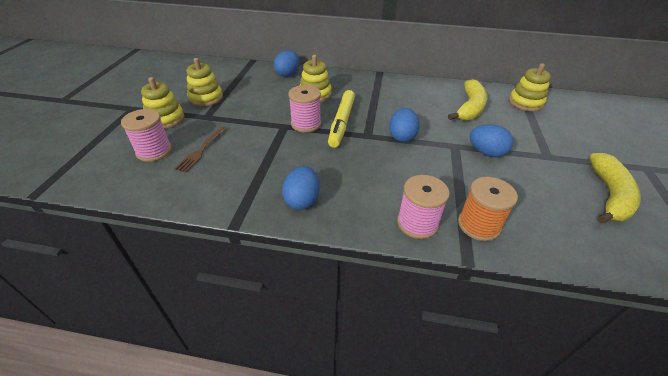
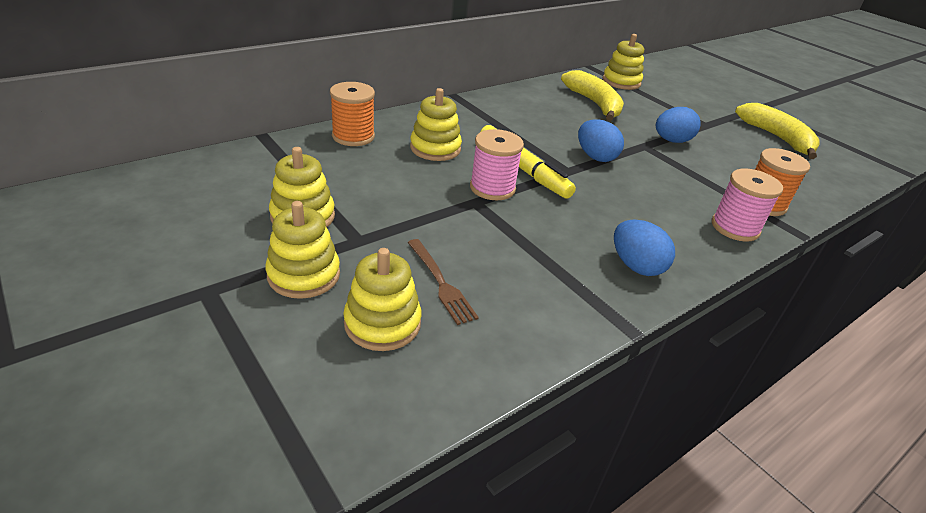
camera: 50 degrees left, 5 degrees down
(154, 151) = (382, 323): pink spool -> yellow stacking toy
(288, 74) = (353, 136): blue egg -> orange spool

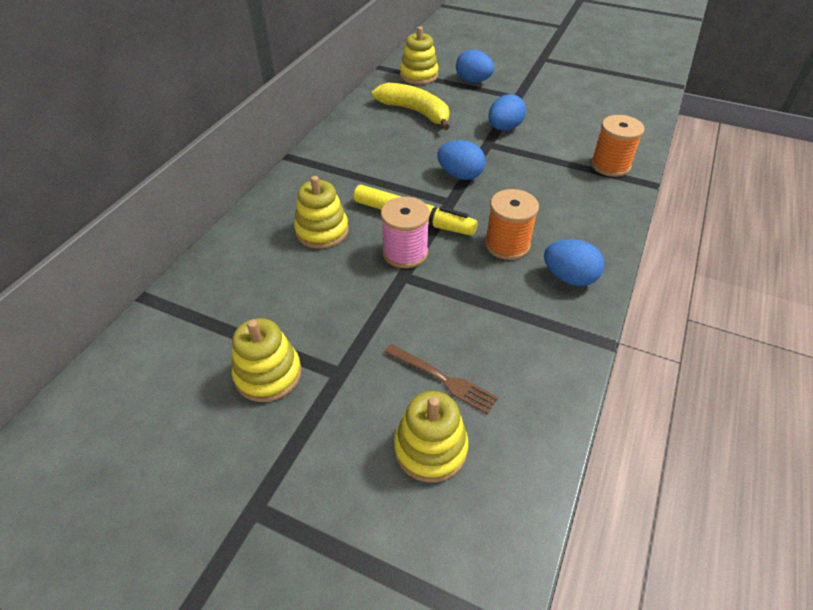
camera: 25 degrees left, 10 degrees up
(304, 275) = (325, 438): yellow stacking toy -> none
(353, 136) = (235, 253): orange spool -> orange spool (507, 244)
(671, 101) = (473, 81): none -> blue egg
(735, 227) = (607, 200): pink spool -> none
(777, 138) = (575, 88): yellow banana -> none

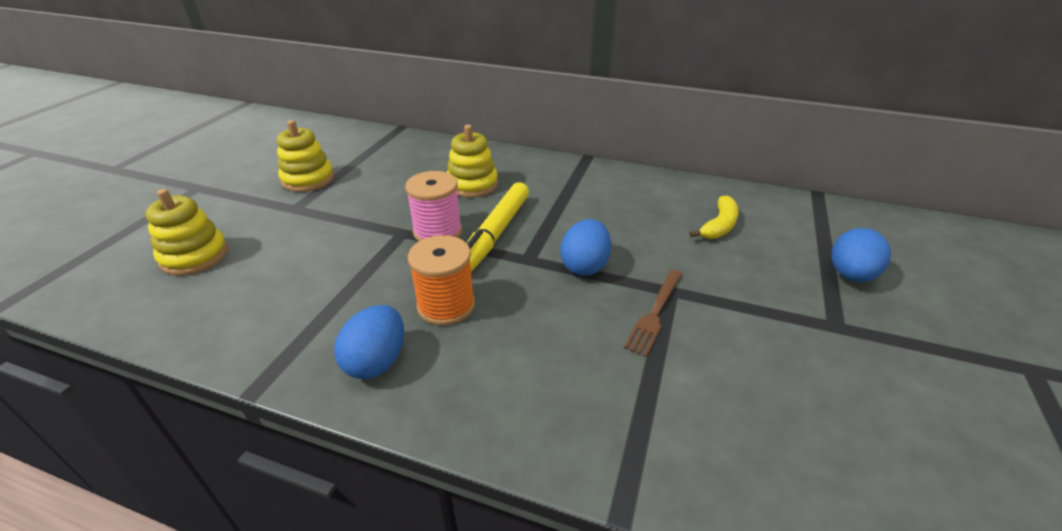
camera: 85 degrees right, 10 degrees down
(415, 112) = (719, 226): yellow banana -> yellow banana, size x0.63
(419, 75) = (822, 224): yellow stacking toy -> none
(443, 379) = (262, 261): brown fork -> brown fork (655, 314)
(504, 128) = (723, 308): blue egg -> none
(610, 165) = (664, 446): orange spool -> none

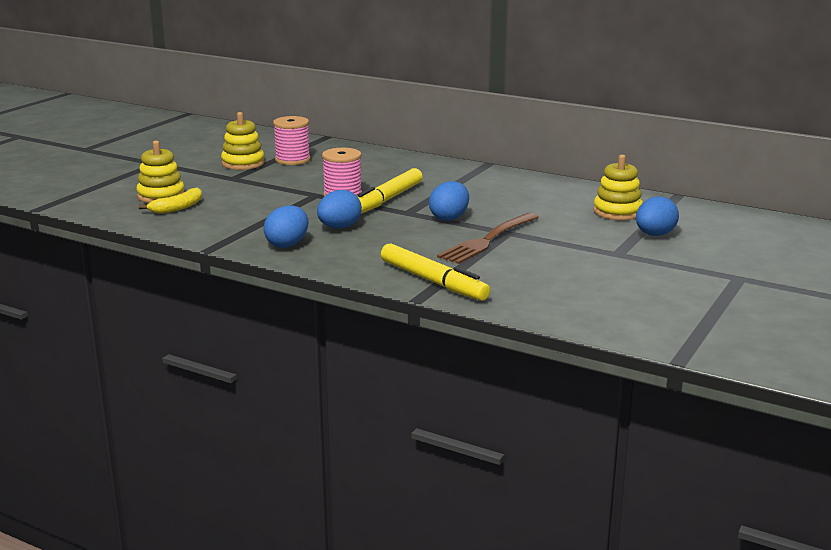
camera: 10 degrees right, 15 degrees down
(367, 168) = (292, 160): none -> pink spool
(446, 305) = (339, 227): orange spool -> blue egg
(472, 184) = (379, 174): yellow stacking toy -> yellow stacking toy (617, 212)
(624, 448) = (433, 282): none -> yellow marker
(655, 314) = (488, 240): brown fork -> brown fork, size x1.55
(719, 226) = (572, 206): yellow banana -> yellow banana (177, 208)

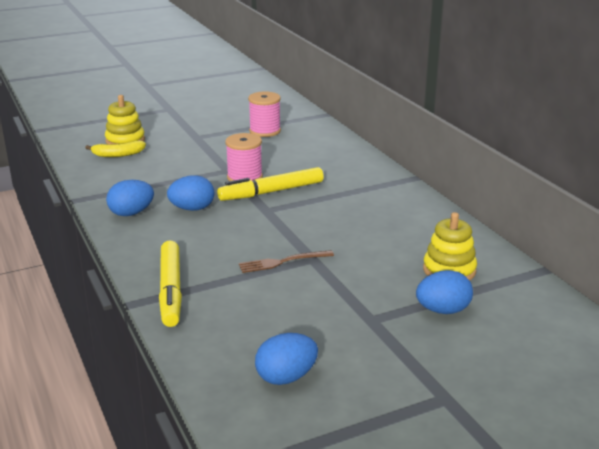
camera: 35 degrees right, 5 degrees up
(243, 163) = (225, 125): yellow stacking toy -> none
(449, 218) = (289, 227): blue egg -> blue egg (286, 377)
(488, 240) = (282, 262): brown fork -> brown fork, size x0.64

